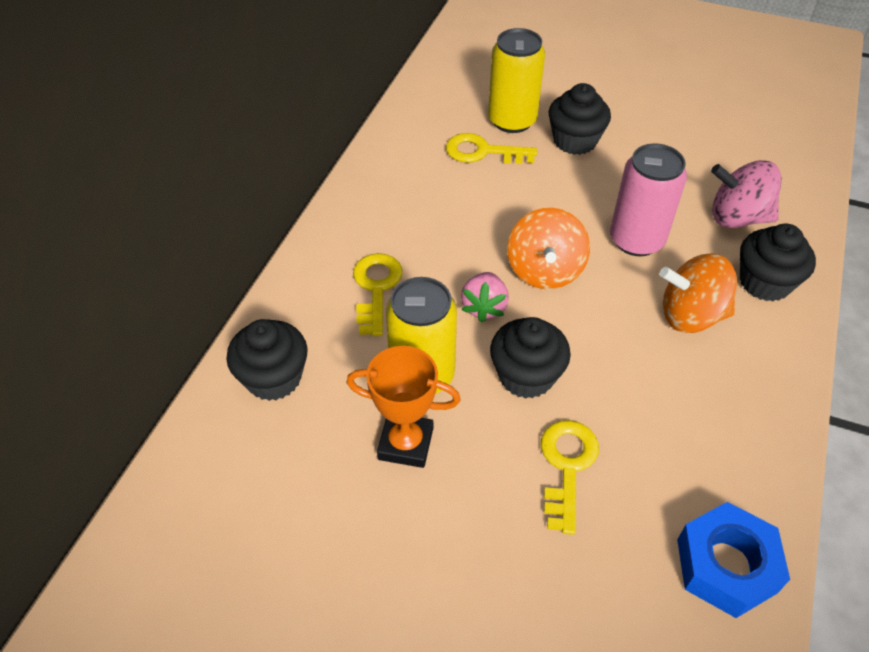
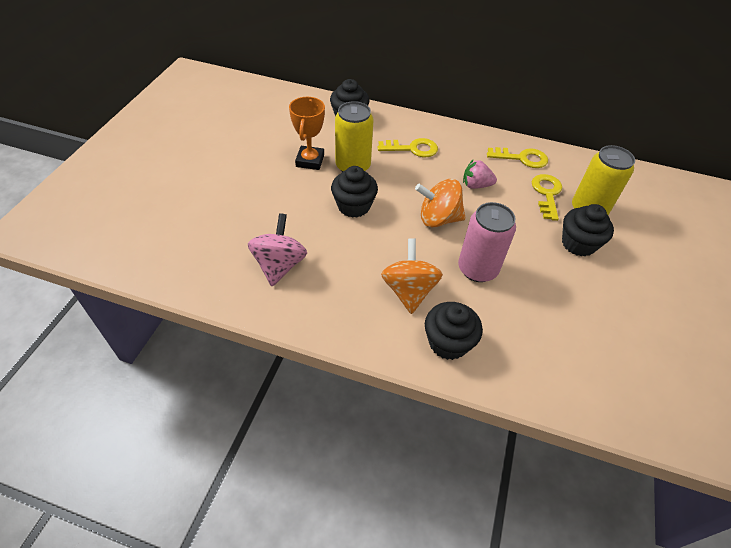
camera: 85 degrees right, 0 degrees up
(484, 307) = (404, 191): pink strawberry -> pink strawberry (476, 185)
(567, 466) = (293, 219): yellow key -> yellow key (522, 158)
(726, 565) = (225, 280): blue nut -> none
(737, 217) = (518, 337): pink spinning top -> pink spinning top (279, 265)

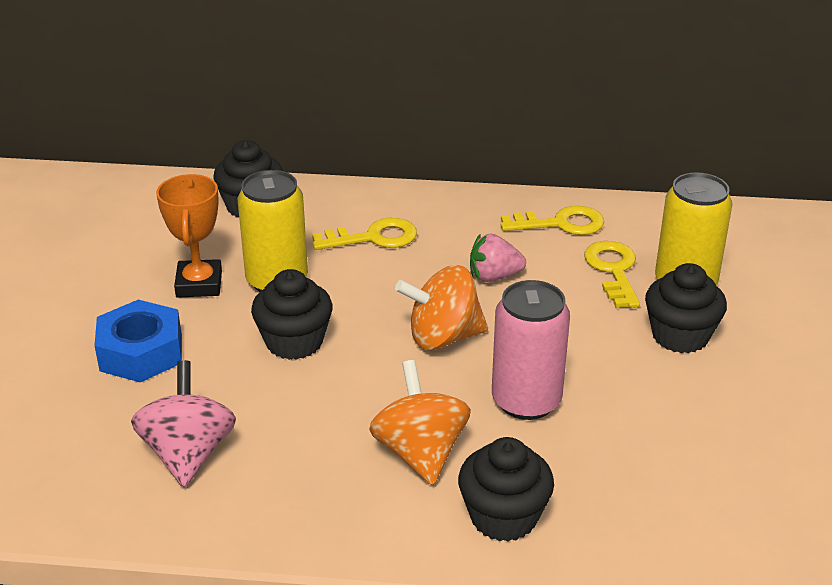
camera: 10 degrees left, 15 degrees down
(269, 197) = (141, 352): none -> blue nut

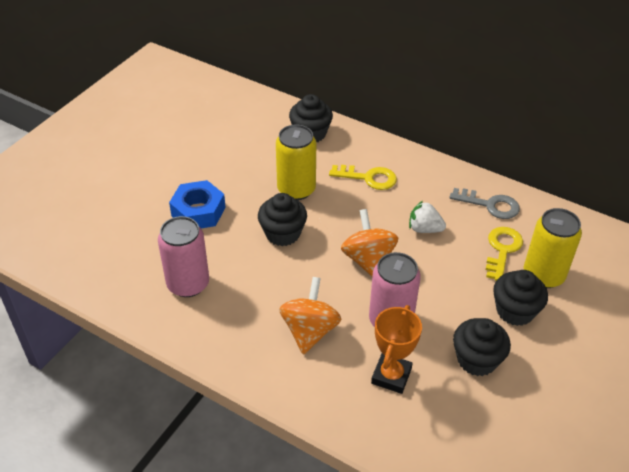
camera: 25 degrees right, 10 degrees up
(188, 453) = (188, 284): pink spinning top -> pink can
(199, 284) = (252, 177): orange trophy -> orange trophy (391, 376)
(443, 337) = (368, 260): orange spinning top -> orange spinning top turned 60 degrees clockwise
(494, 276) = (424, 229): pink strawberry -> white strawberry
(503, 517) = (331, 389): black cupcake -> black cupcake (477, 360)
(561, 224) = (490, 205): yellow key -> grey key

